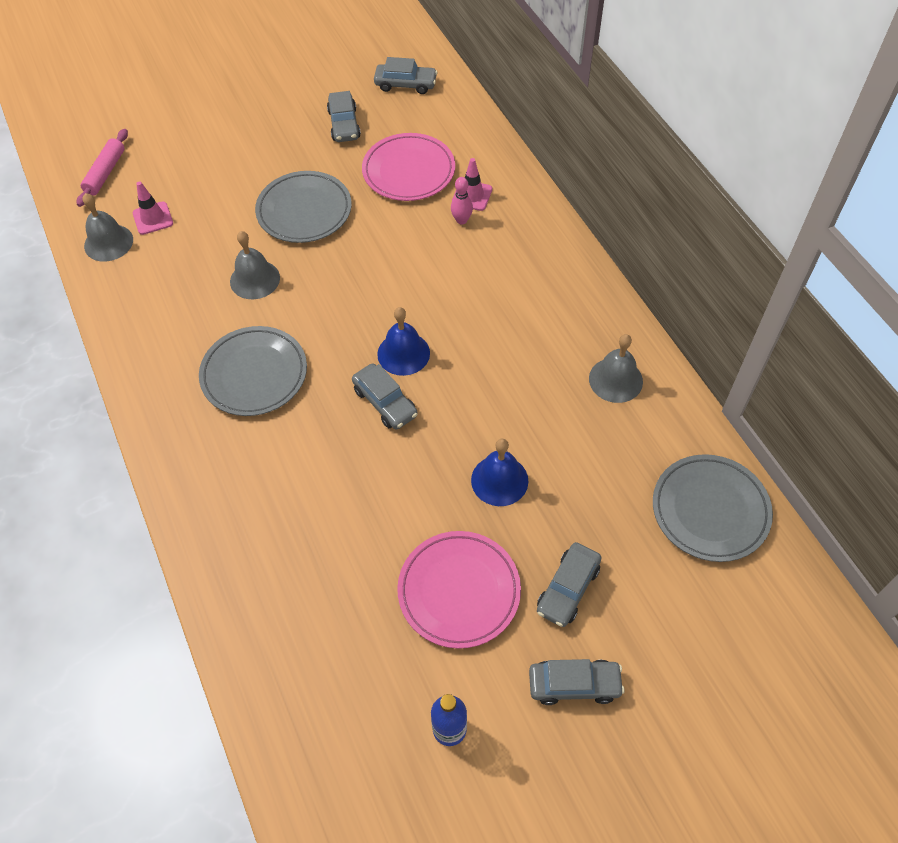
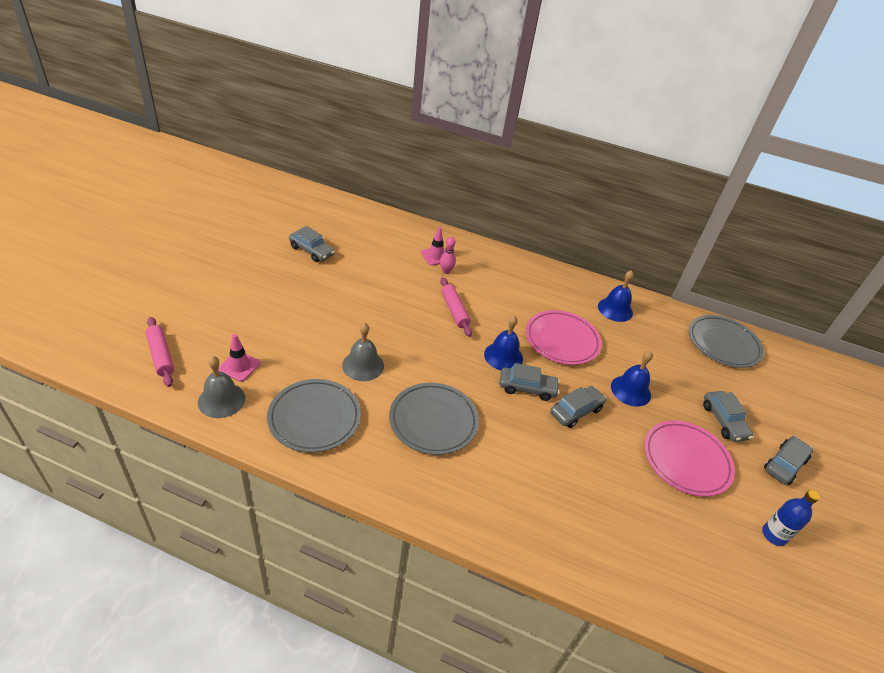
camera: 50 degrees left, 15 degrees down
(304, 211) = (346, 310): grey plate -> grey plate (314, 418)
(405, 84) = (324, 215): grey car -> grey car (576, 411)
(408, 171) = (384, 259): pink plate -> pink plate (562, 340)
(414, 272) = (454, 311): none -> pink rolling pin
(615, 380) = (615, 309): grey bell -> blue bell

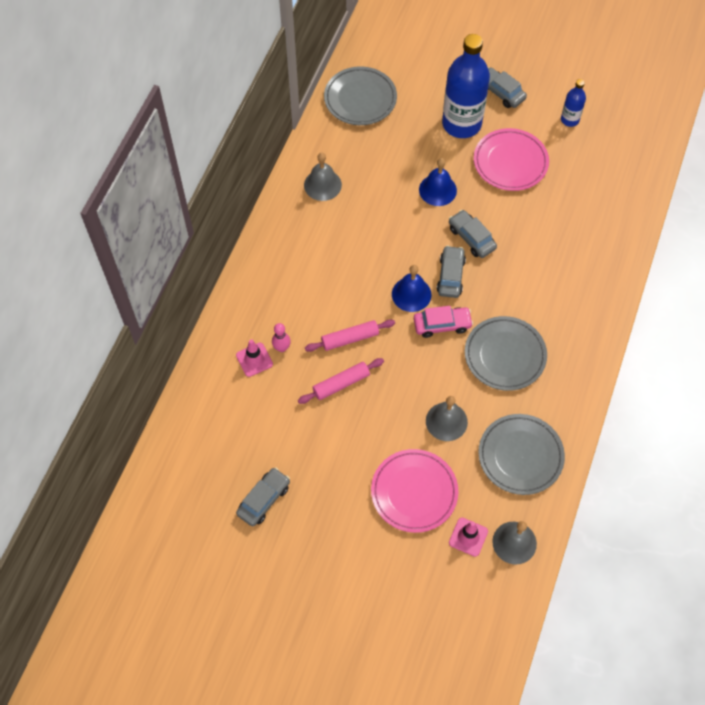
camera: 85 degrees left, 20 degrees up
(161, 356) = (467, 618): pink rolling pin -> pink rolling pin (341, 384)
(469, 375) = (442, 325): none -> pink car
(562, 340) = (379, 240): pink plate -> pink plate (414, 492)
(615, 309) = (322, 185): blue bell -> grey bell
(724, 421) = (461, 124): grey car -> blue bottle

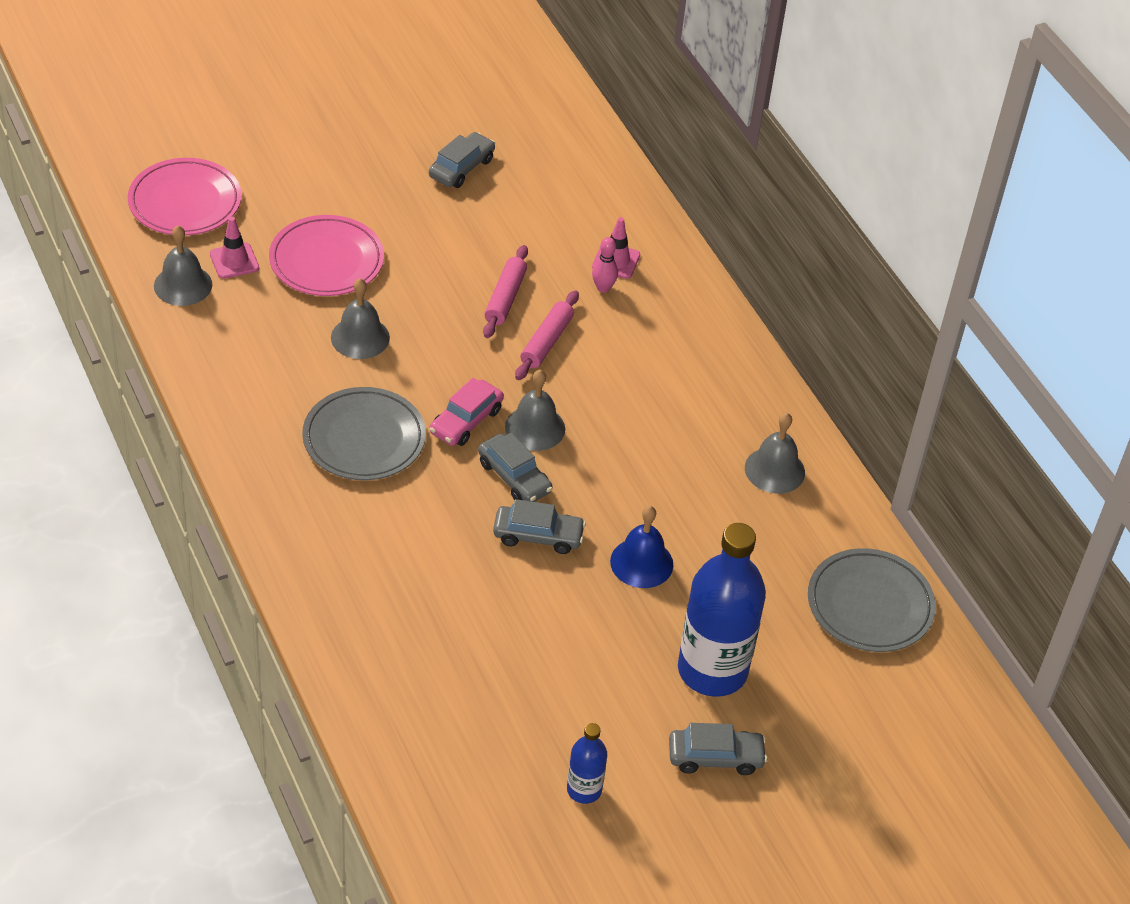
camera: 130 degrees right, 15 degrees down
(264, 500) = (461, 168): grey car -> grey car turned 135 degrees counterclockwise
(411, 294) = (535, 428): blue bell -> grey bell
(510, 162) = (595, 666): pink plate -> pink plate (185, 202)
(520, 456) = (249, 358): grey plate -> none

